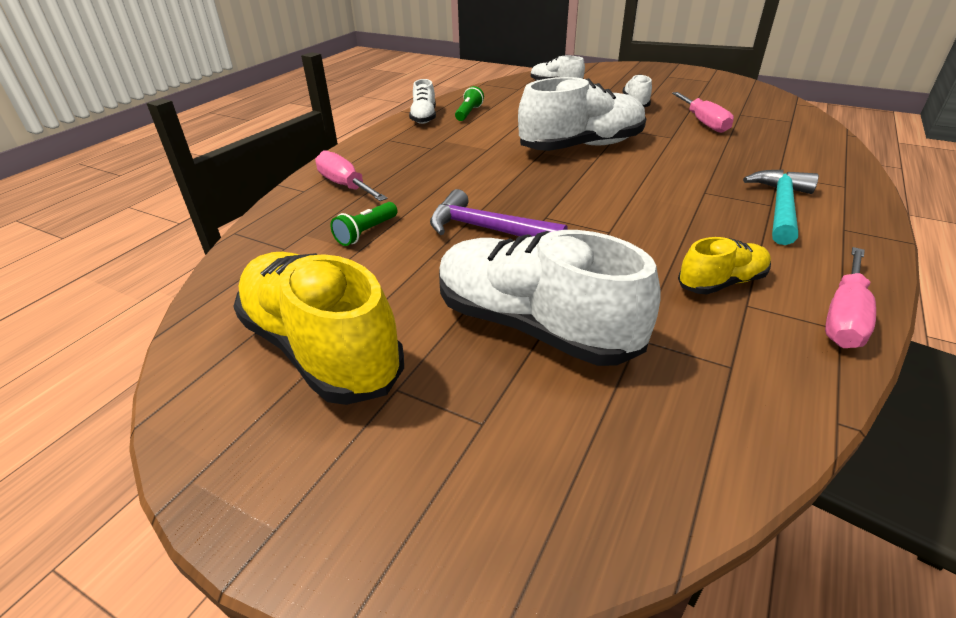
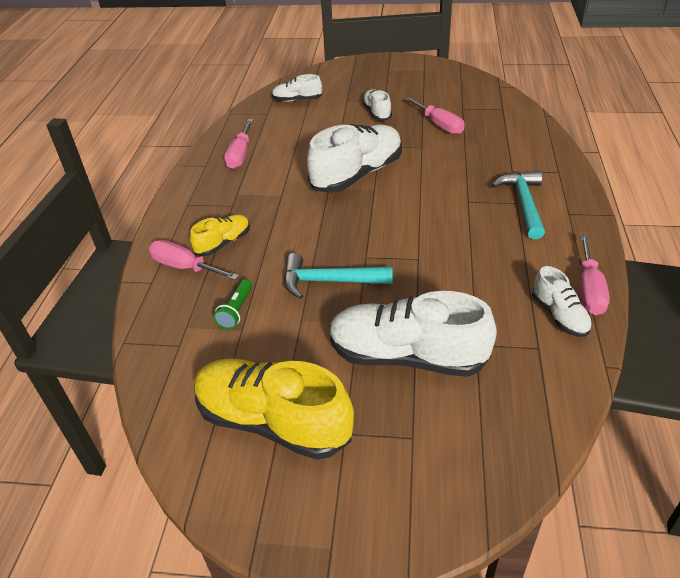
camera: 20 degrees left, 5 degrees up
(424, 117) = (202, 169): white shoe -> white shoe (559, 315)
(468, 113) = (240, 155): green flashlight -> pink screwdriver
(487, 230) = (329, 281): purple hammer -> turquoise hammer
(721, 282) = (509, 283): yellow shoe -> yellow shoe (223, 243)

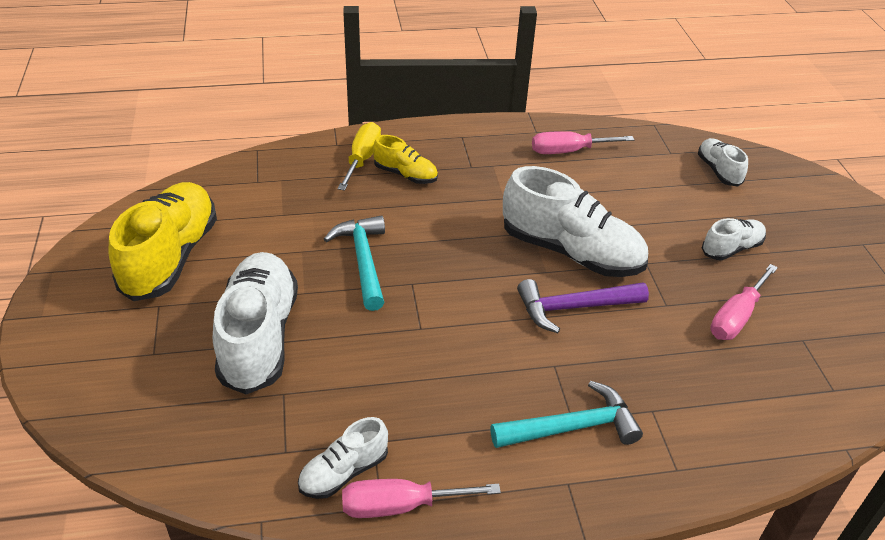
camera: 70 degrees right, 0 degrees up
(185, 267) = (362, 159): pink screwdriver -> yellow screwdriver
(236, 311) = (306, 205): green flashlight -> none
(415, 183) = (574, 308): none -> purple hammer

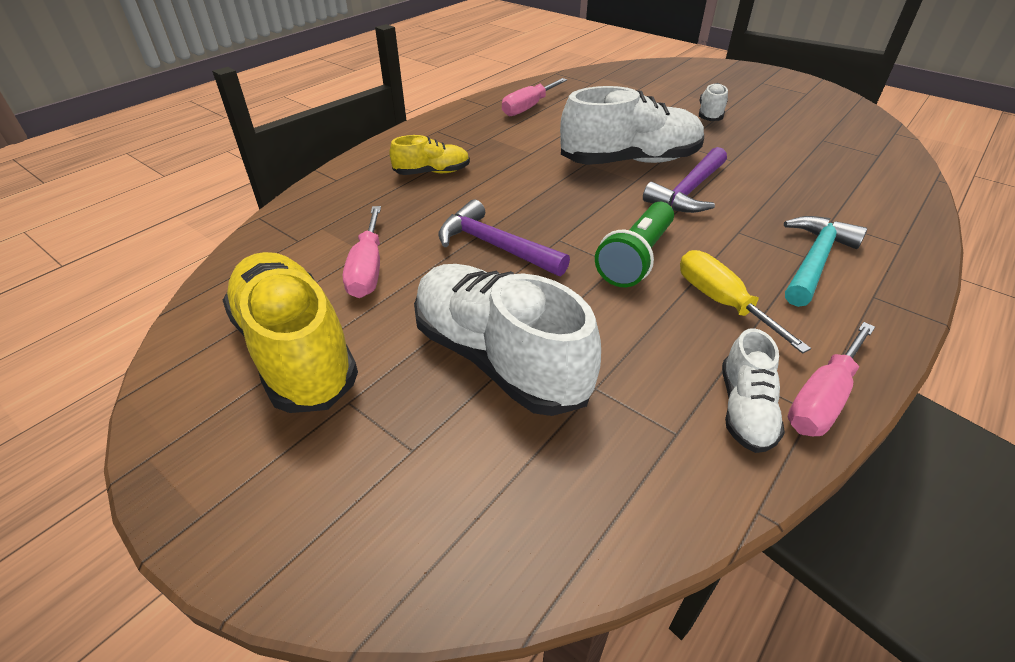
camera: 40 degrees left, 0 degrees up
(362, 159) = (377, 179): yellow screwdriver -> yellow screwdriver (721, 302)
(363, 261) = (495, 246): turquoise hammer -> purple hammer
(440, 332) = (636, 258): none -> green flashlight
(718, 171) = (634, 80): white shoe -> none
(736, 317) = (776, 146): pink screwdriver -> pink screwdriver (367, 269)

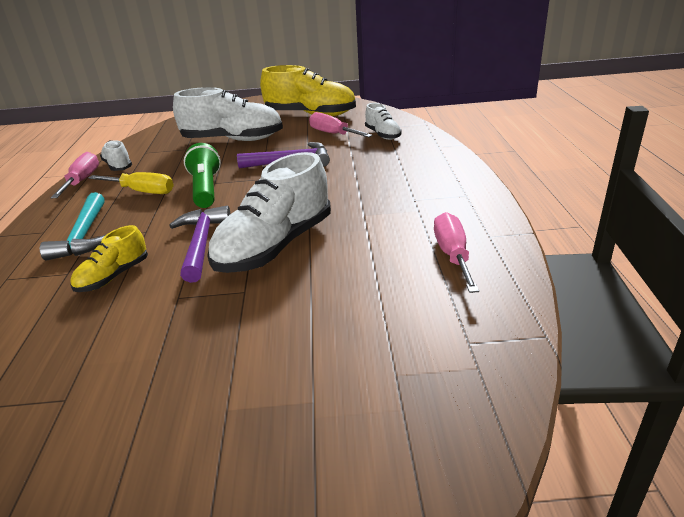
camera: 140 degrees right, 10 degrees down
(432, 172) = (398, 172): yellow shoe -> yellow shoe (114, 276)
(710, 114) = (245, 367): white shoe -> white shoe (383, 135)

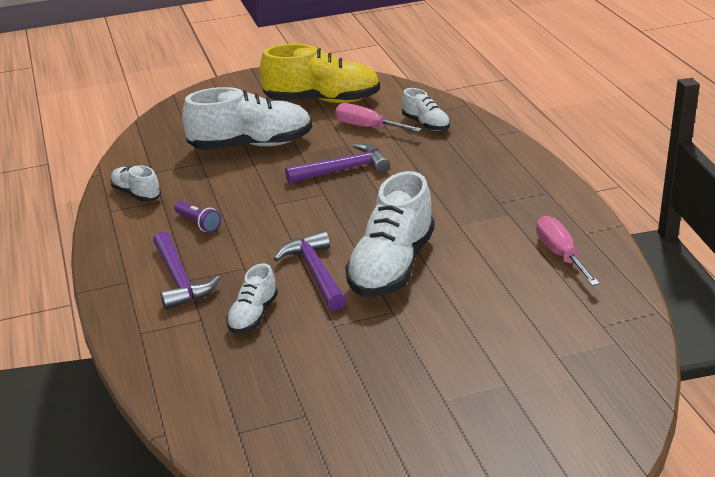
camera: 15 degrees left, 0 degrees up
(82, 181) = (110, 217): pink screwdriver -> none
(84, 235) = (179, 280): turquoise hammer -> purple hammer
(114, 276) = (253, 315): yellow shoe -> white shoe
(142, 191) = (198, 223): yellow screwdriver -> purple flashlight
(206, 189) = (270, 213): green flashlight -> none

